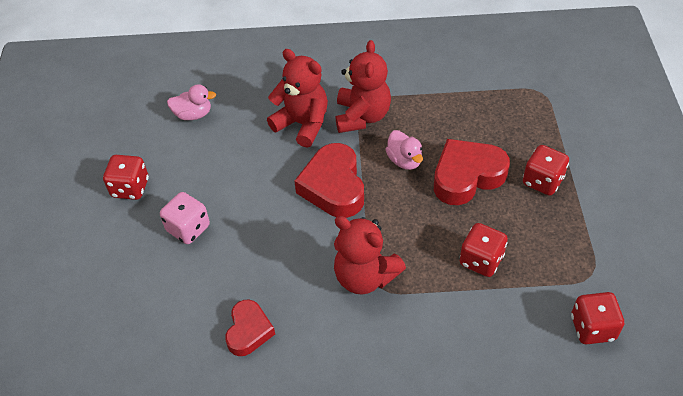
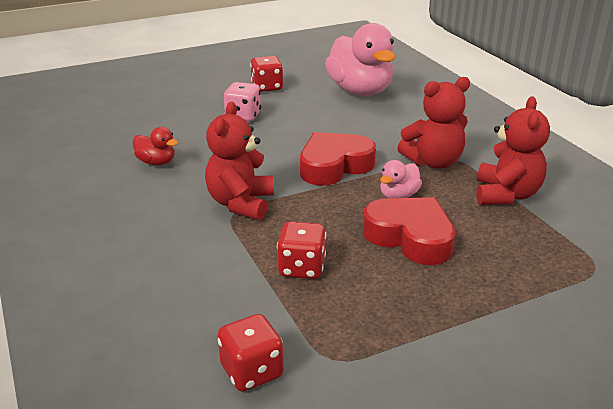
camera: 65 degrees right, 20 degrees down
(193, 114) = (360, 91): pink duck -> pink duck, size x2.18
(249, 331) = (156, 162): red heart -> red duck
(302, 124) = (394, 136): red teddy bear -> red teddy bear (506, 195)
(542, 181) = (449, 293): red dice -> none

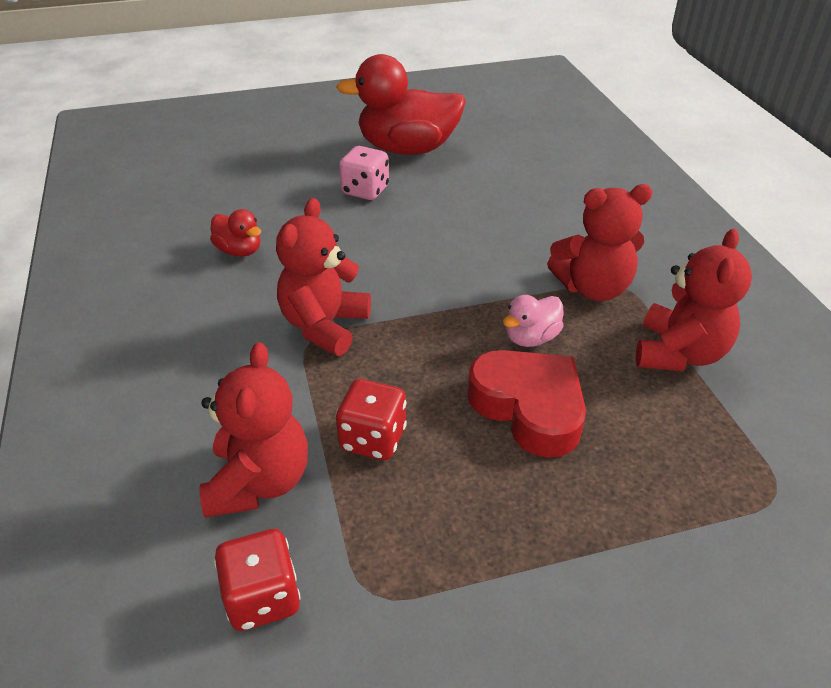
camera: 10 degrees right, 10 degrees up
(224, 303) = (259, 481): none -> red teddy bear
(267, 87) = (407, 149): red dice -> red duck
(334, 166) = (459, 280): red heart -> none
(360, 91) = (525, 165): pink duck -> none

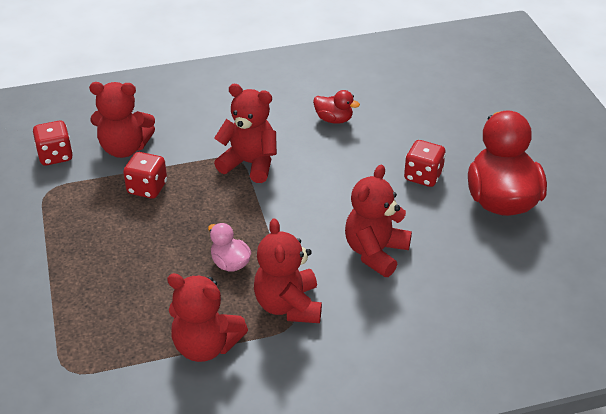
camera: 90 degrees right, 0 degrees up
(239, 251) = (334, 119): red duck -> red duck turned 105 degrees counterclockwise
(365, 191) = (423, 176): pink dice -> red dice
(495, 226) = (375, 252): none -> red teddy bear
(529, 408) = (162, 256): red heart -> none

